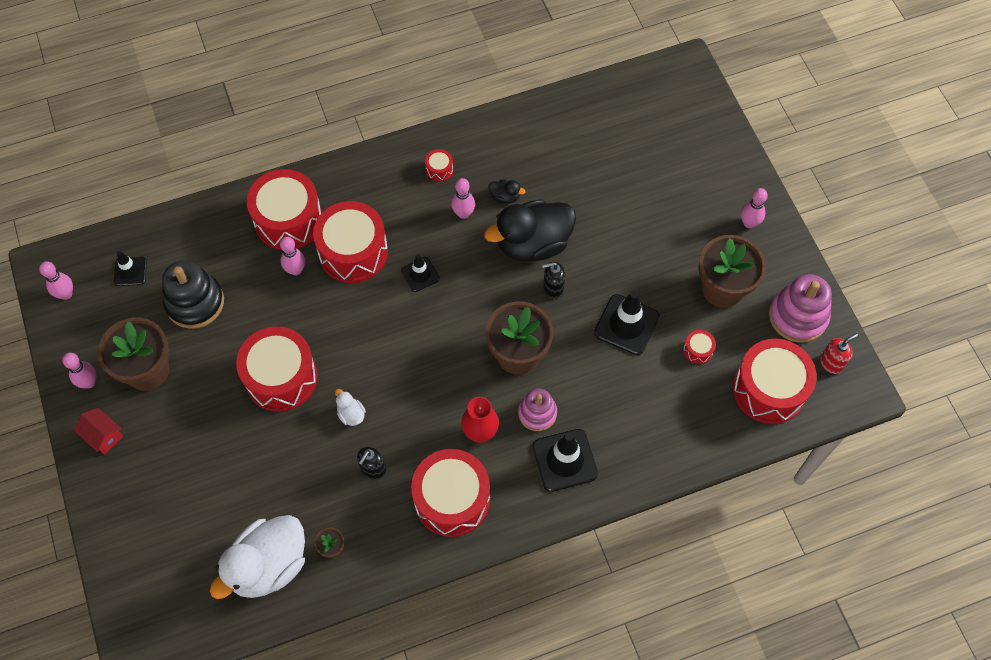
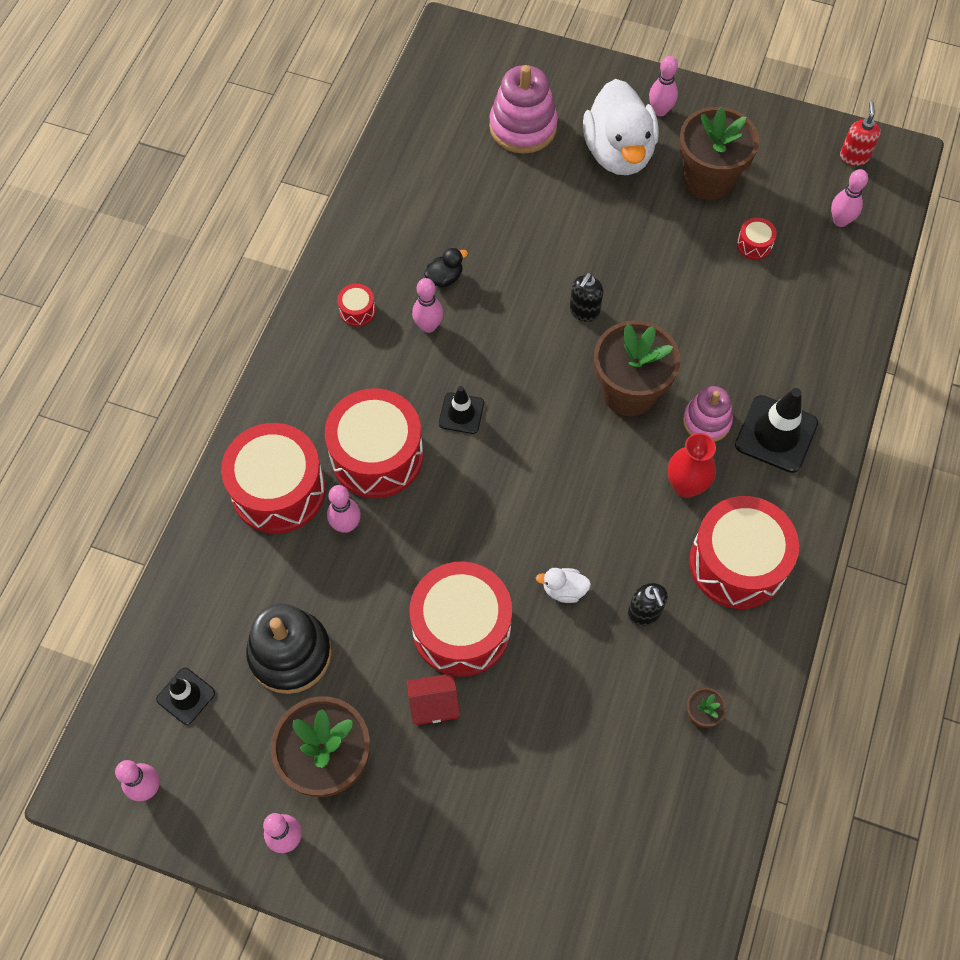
camera: 50 degrees left, 0 degrees up
(103, 436) = (369, 867): red house -> red house (434, 705)
(269, 565) = (671, 793): white duck -> white duck (618, 153)
(533, 244) = (520, 292): black duck -> none
(626, 324) = (677, 280): black traffic cone -> none
(769, 389) = (840, 221): red drum -> pink bowling pin
(798, 316) = (786, 146): pink stacking toy -> pink stacking toy (523, 127)

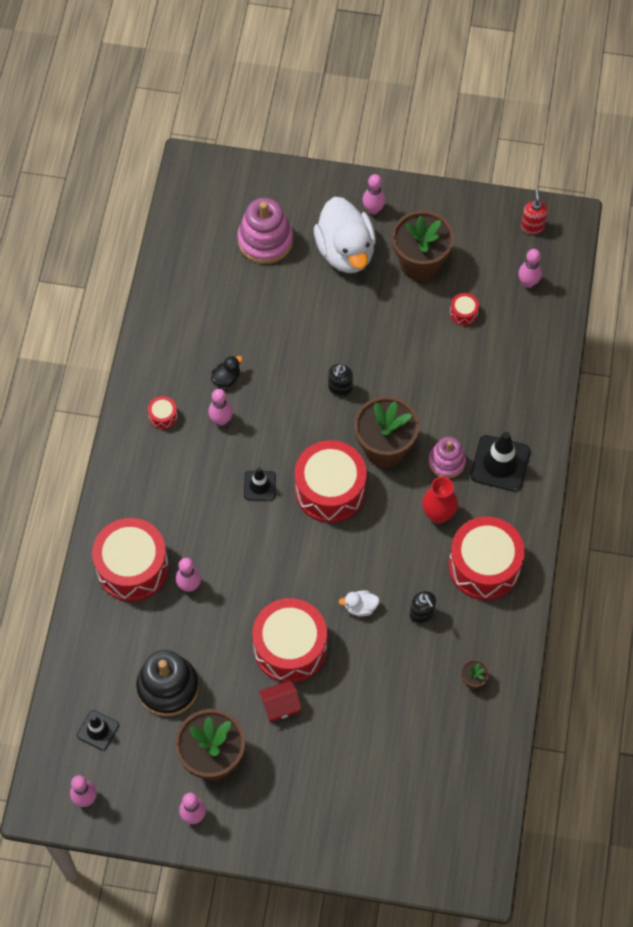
camera: 10 degrees left, 0 degrees up
(377, 455) = (201, 529): red drum -> red drum (330, 490)

